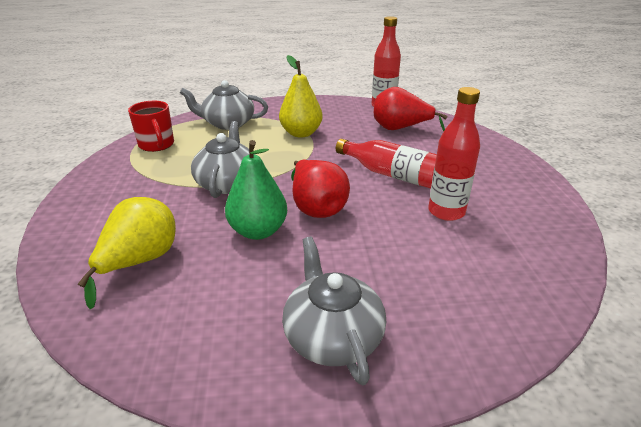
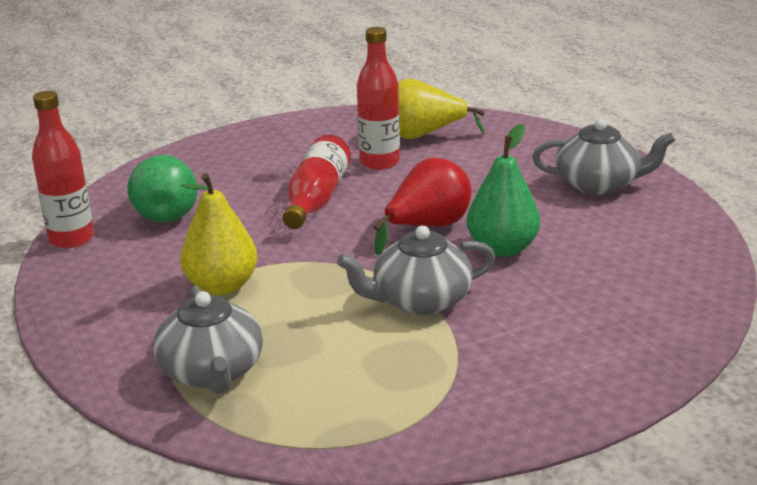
camera: 110 degrees left, 5 degrees down
(140, 262) = (618, 298): yellow pear -> yellow pear (422, 136)
(157, 145) = (346, 416): red mug -> none
(332, 336) = (598, 184): grey teapot -> grey teapot turned 135 degrees counterclockwise
(400, 129) = (167, 212): red pear -> green pear

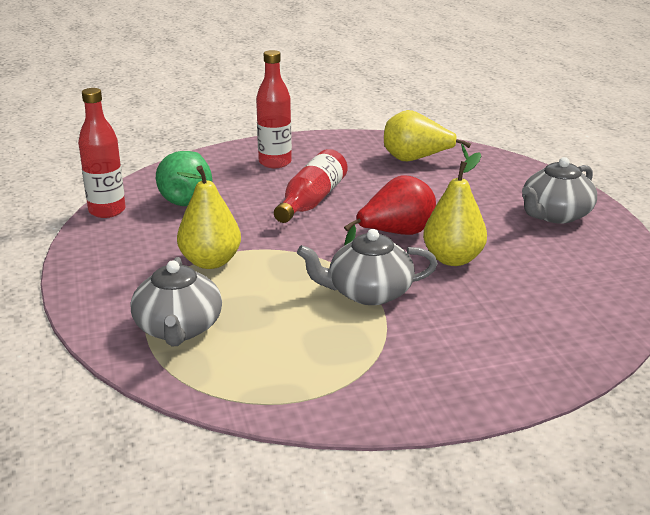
camera: 10 degrees right, 0 degrees up
(379, 162) = (373, 177): red bottle -> red bottle (275, 162)
(502, 249) = (453, 259): green pear -> yellow pear
(598, 184) = (555, 215): grey teapot -> grey teapot turned 120 degrees clockwise

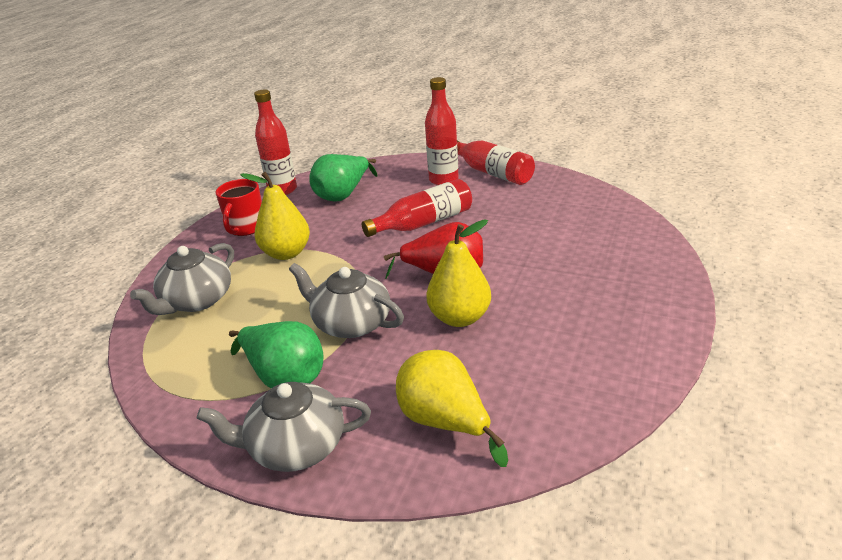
camera: 40 degrees right, 5 degrees up
(122, 254) = (246, 228): none -> red mug
(312, 147) = (491, 172): none -> red bottle
(373, 350) = (284, 377): none -> green pear
(416, 160) = (563, 208): yellow pear -> yellow pear (445, 422)
(555, 215) = (620, 306): grey teapot -> grey teapot (295, 446)

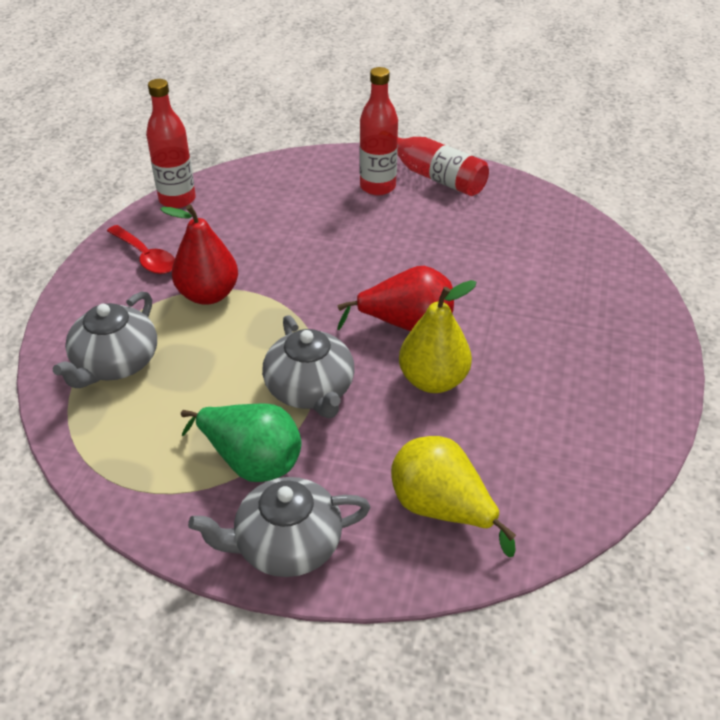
camera: 10 degrees left, 10 degrees up
(246, 228) = (146, 257): red mug -> red spoon
(286, 253) = (208, 294): yellow pear -> red pear
(343, 195) = (257, 208): green pear -> none
(351, 323) = (310, 390): grey teapot -> grey teapot turned 135 degrees counterclockwise
(423, 223) = (366, 251): red bottle -> none

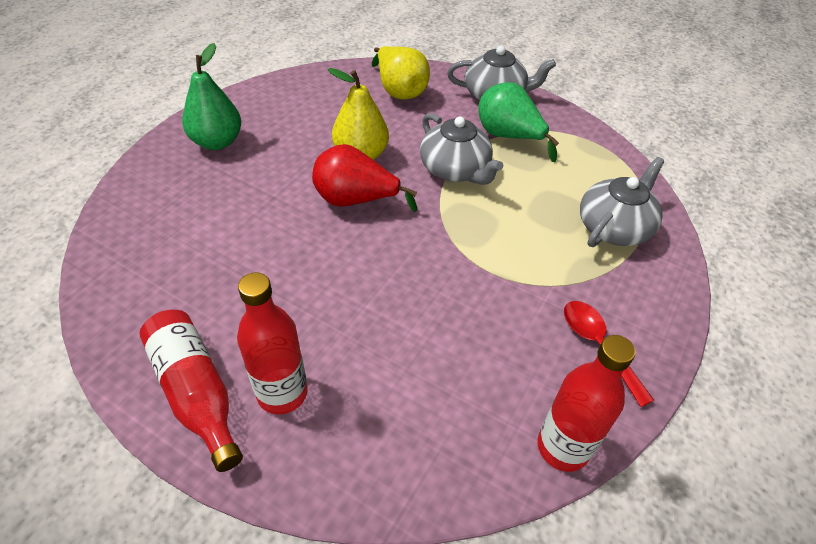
camera: 165 degrees left, 5 degrees up
(208, 294) = (529, 276): red pear -> none
(310, 390) = (455, 170): grey teapot -> grey teapot turned 150 degrees clockwise
(609, 354) = (217, 142): none -> green pear

